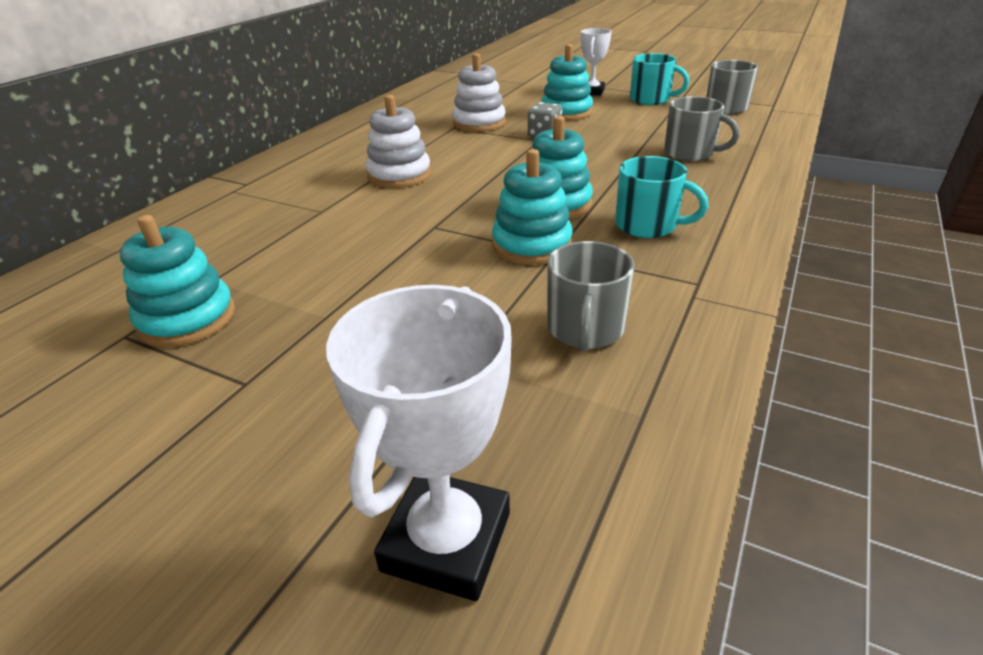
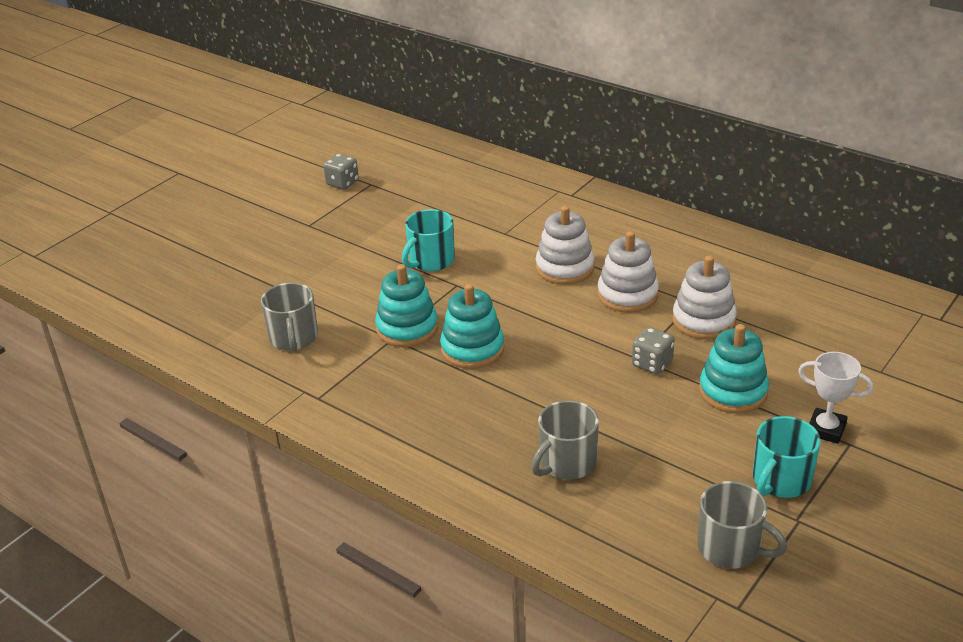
camera: 100 degrees right, 0 degrees up
(98, 370) = (342, 183): none -> grey dice
(187, 319) = (377, 200): turquoise stacking toy -> none
(445, 148) = (627, 295): none -> white stacking toy
(447, 541) = (180, 282): white trophy -> none
(585, 329) = (293, 338): grey mug -> grey mug turned 120 degrees counterclockwise
(647, 225) = (412, 393): turquoise mug -> turquoise mug (430, 260)

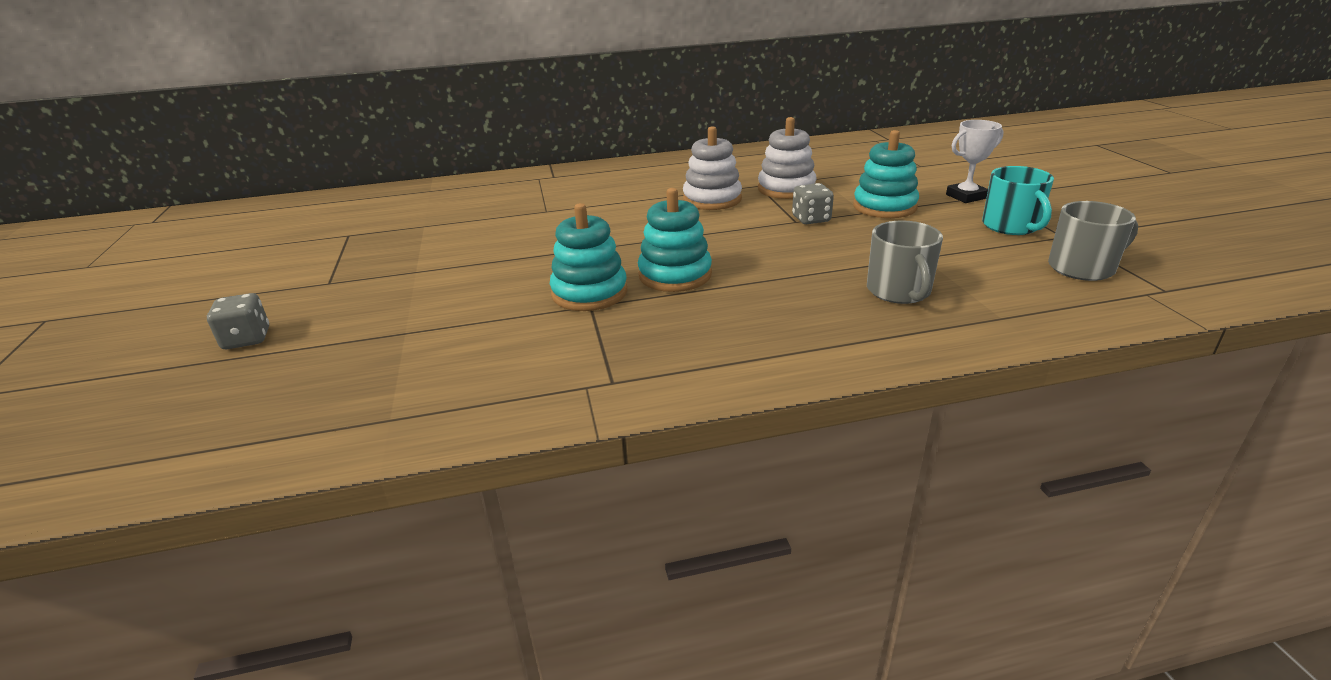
camera: 50 degrees left, 5 degrees down
(293, 338) = (484, 358): grey mug -> none
(342, 183) = (313, 245): grey dice -> grey dice (247, 339)
(430, 260) = (515, 249): turquoise mug -> none
(564, 268) = (637, 207): white stacking toy -> none

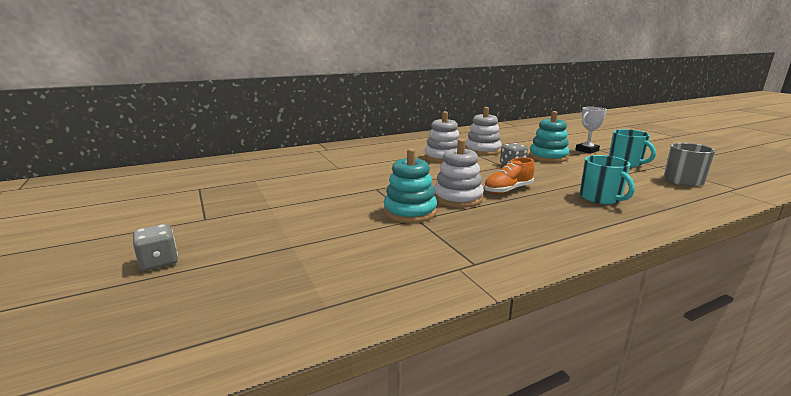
camera: 15 degrees left, 10 degrees down
(675, 275) = (458, 198): turquoise stacking toy -> white stacking toy
(762, 266) = (508, 190): none -> orange shoe
(899, 291) = (601, 198): grey mug -> turquoise mug

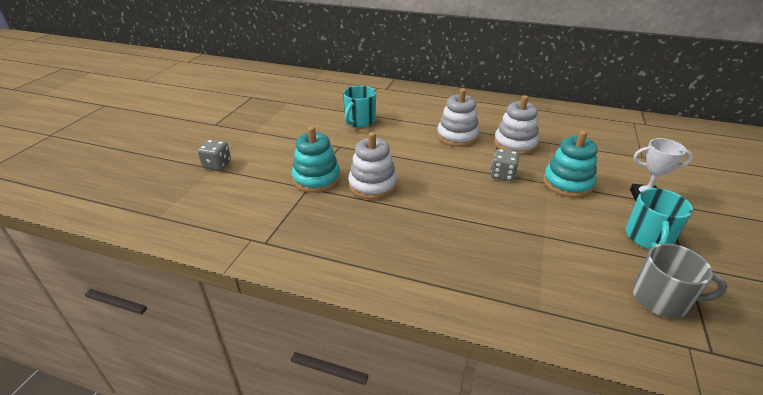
camera: 45 degrees right, 15 degrees up
(159, 262) = (155, 145): grey dice -> grey dice (217, 165)
(508, 190) = (429, 199): orange shoe -> none
(601, 198) = (492, 256): turquoise mug -> turquoise mug (359, 121)

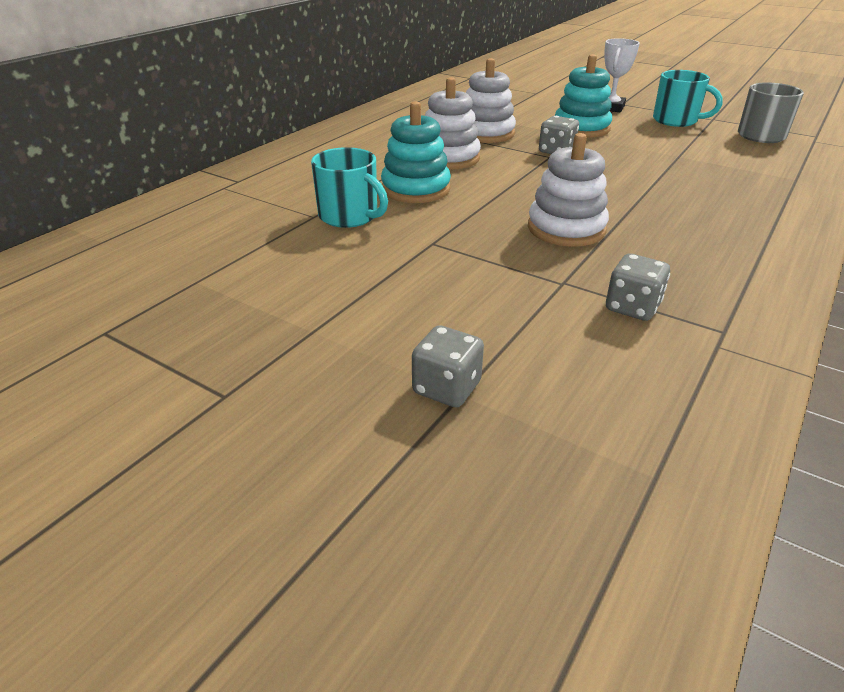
camera: 75 degrees left, 0 degrees up
(285, 210) = (632, 307): none -> grey dice
(316, 179) = (538, 272): turquoise stacking toy -> turquoise stacking toy (415, 189)

